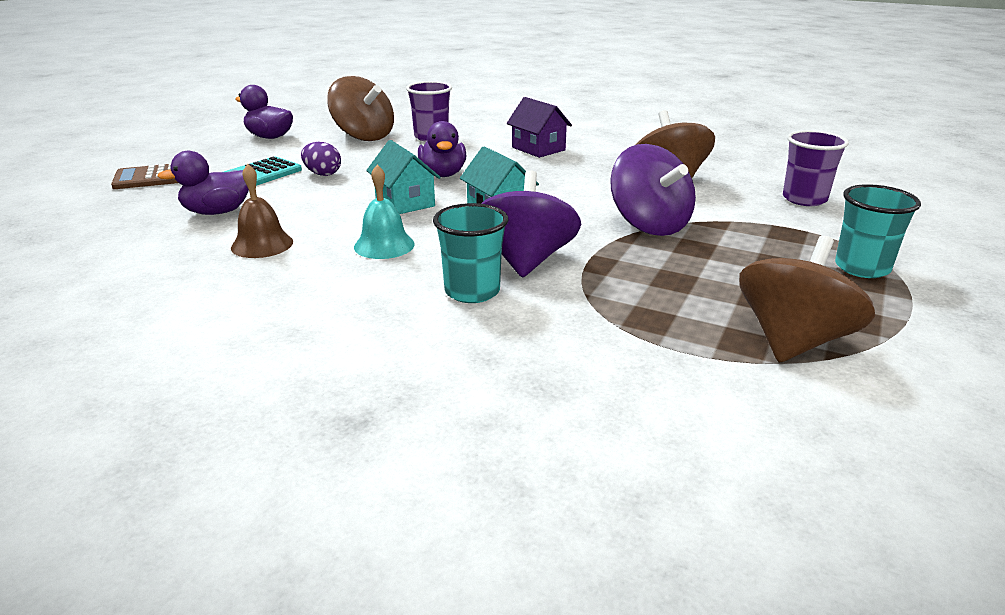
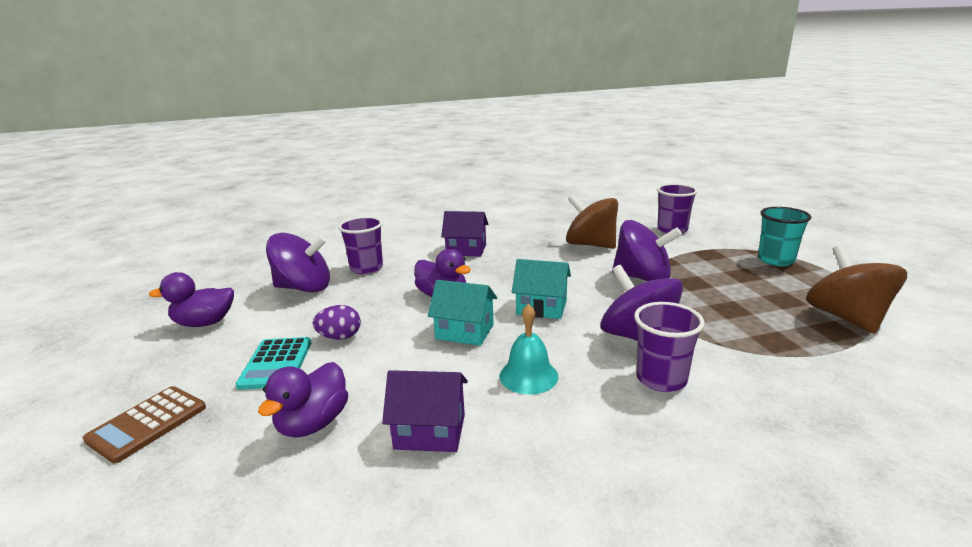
camera: 40 degrees left, 5 degrees down
(262, 244) = (430, 431): brown bell -> purple house
(364, 136) = (304, 288): brown spinning top -> purple spinning top
(472, 291) = (661, 379): turquoise cup -> purple cup

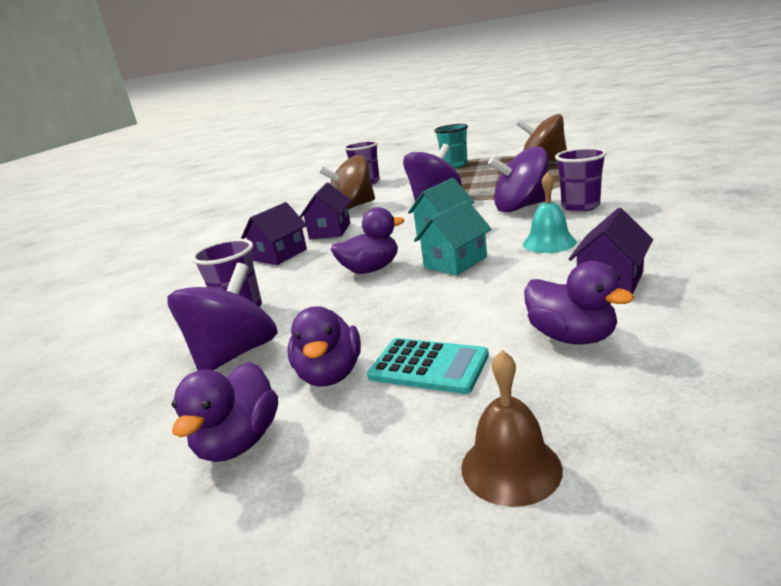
camera: 60 degrees left, 0 degrees up
(147, 424) = (511, 467): brown calculator -> brown bell
(272, 329) = (330, 375): none -> purple duck
(340, 337) = (403, 325): purple egg -> none
(525, 253) = (330, 231): none -> purple house

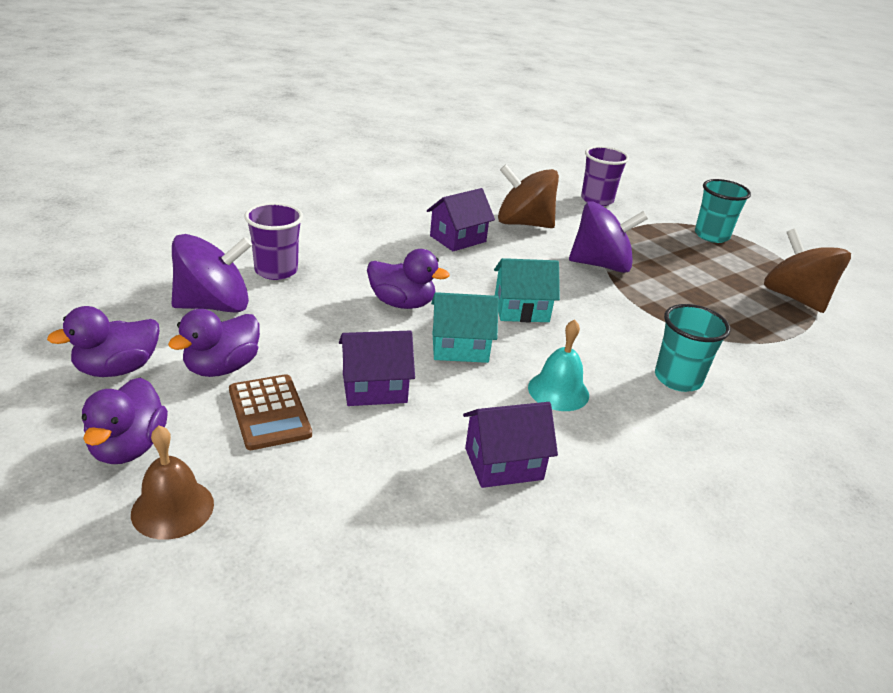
camera: 35 degrees right, 10 degrees up
(280, 255) = (385, 237): purple house -> purple house (374, 388)
(428, 366) = (269, 412): turquoise calculator -> brown calculator
(521, 207) = (634, 336): purple spinning top -> none
(572, 337) = (375, 475): purple duck -> purple duck (128, 447)
(580, 206) = (678, 379): purple cup -> turquoise cup

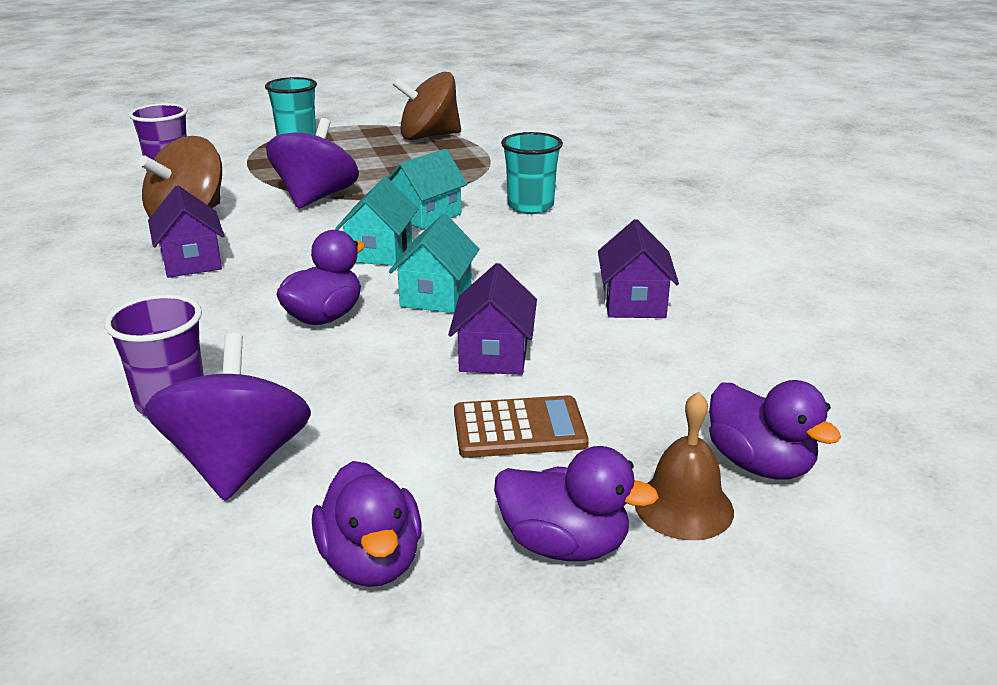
camera: 70 degrees left, 5 degrees down
(222, 367) = (408, 461): purple duck -> purple duck (759, 464)
(558, 391) = (531, 259): turquoise bell -> none
(608, 322) = (426, 215): none -> turquoise house

